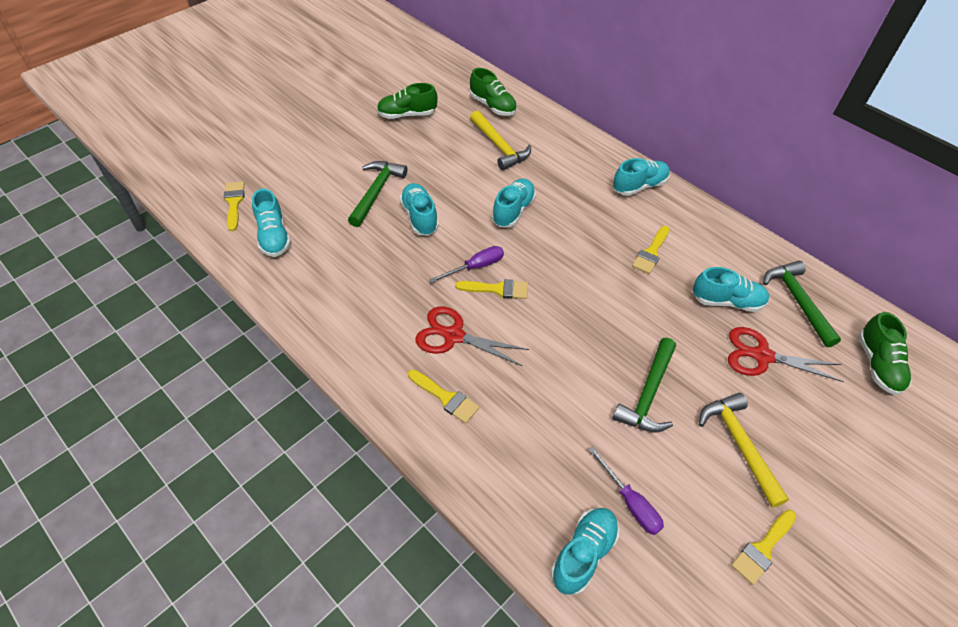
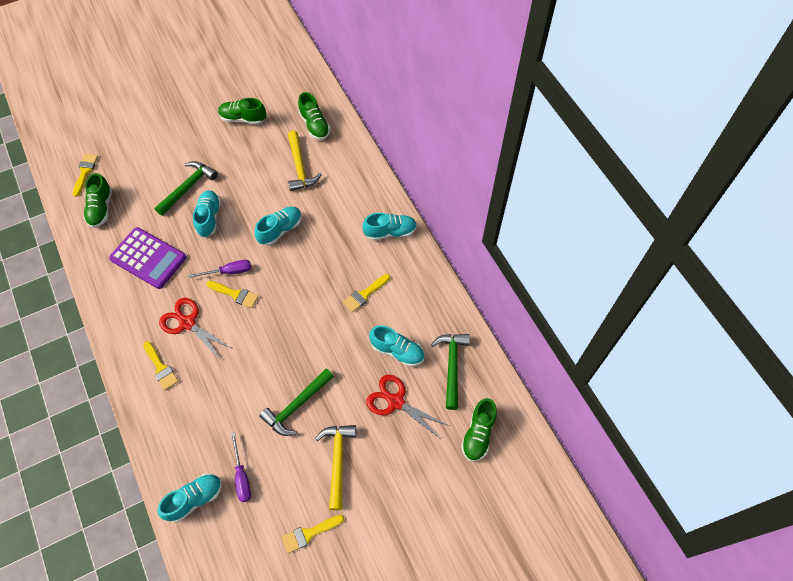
camera: 20 degrees right, 10 degrees up
(273, 236) = (101, 208): turquoise shoe -> green shoe
(363, 276) = (148, 258): none -> purple calculator

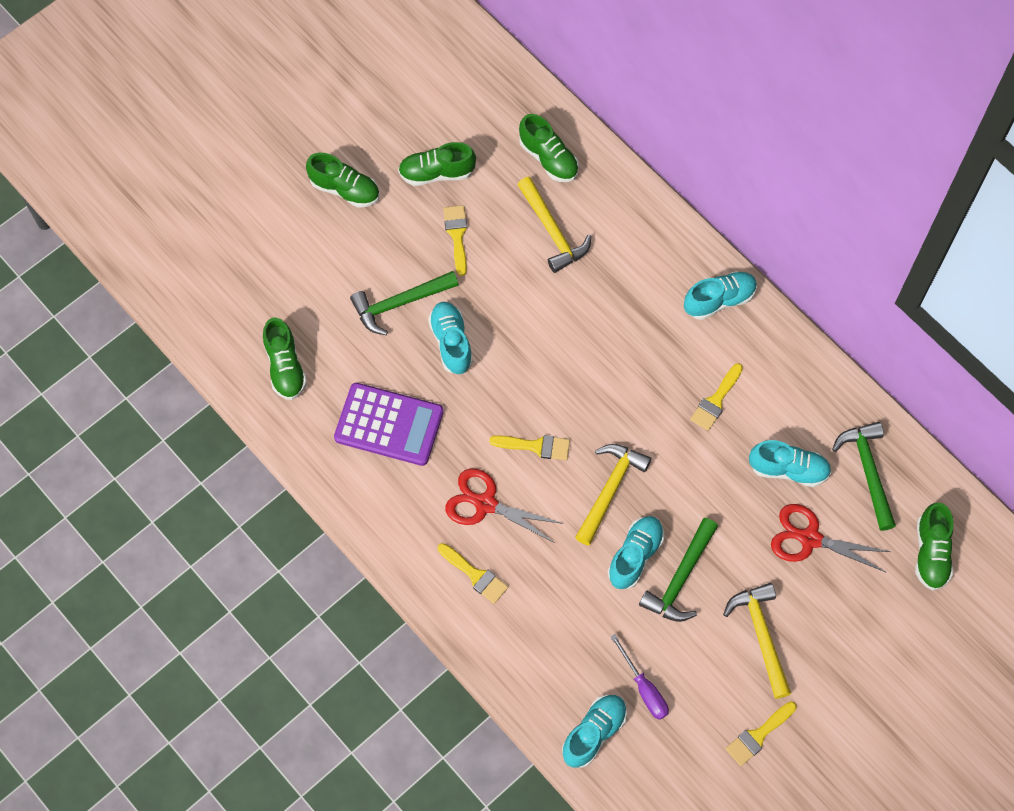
camera: 15 degrees left, 5 degrees up
(85, 172) = (235, 316): yellow brush -> yellow brush (457, 235)
(184, 116) = (345, 189): none -> green shoe
(188, 187) = (400, 303): green hammer -> green hammer turned 135 degrees counterclockwise
(229, 272) = (513, 416): purple screwdriver -> none
(272, 334) = (610, 490): none -> yellow hammer
(280, 230) = (561, 335): turquoise shoe -> turquoise shoe (635, 555)

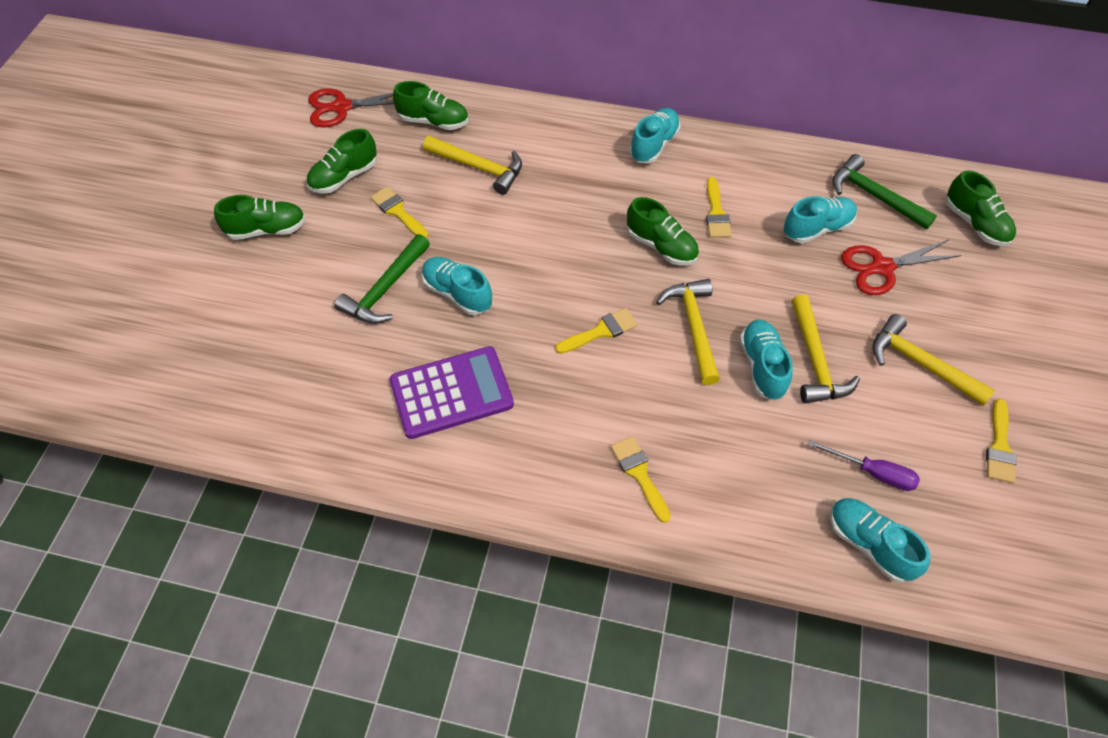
camera: 35 degrees left, 10 degrees down
(285, 367) = (310, 403): green shoe -> green shoe (661, 246)
(475, 575) = (639, 474): yellow brush -> yellow brush turned 120 degrees counterclockwise
(485, 504) = (596, 405): red scissors -> red scissors (341, 107)
(594, 733) = (869, 544): turquoise shoe -> turquoise shoe turned 45 degrees counterclockwise
(681, 578) = (815, 360): green hammer -> yellow hammer

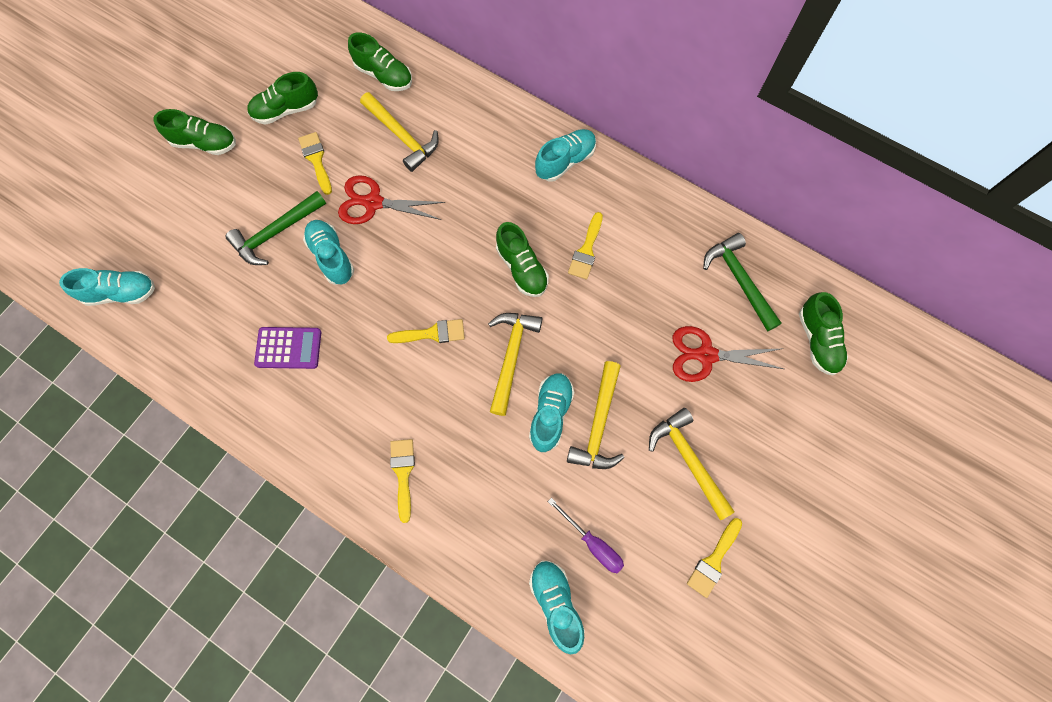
camera: 20 degrees right, 15 degrees up
(341, 107) = (312, 36): red scissors -> red scissors (373, 203)
(451, 393) = (288, 348): purple calculator -> purple calculator, size x0.66
(817, 228) = (668, 296): turquoise shoe -> turquoise shoe (121, 293)

